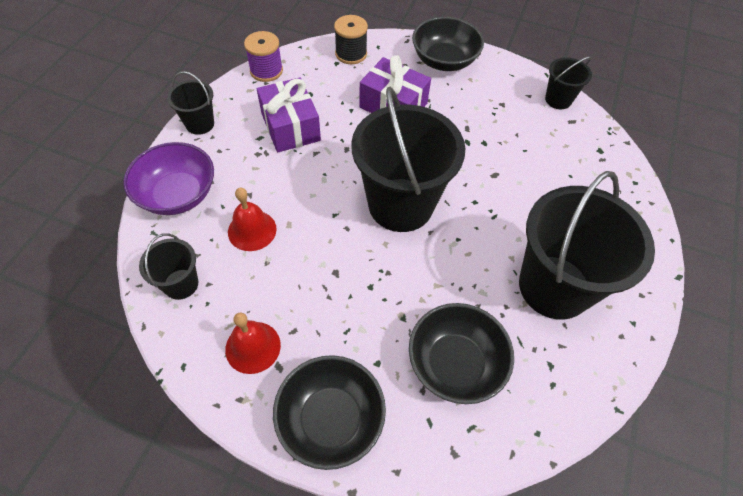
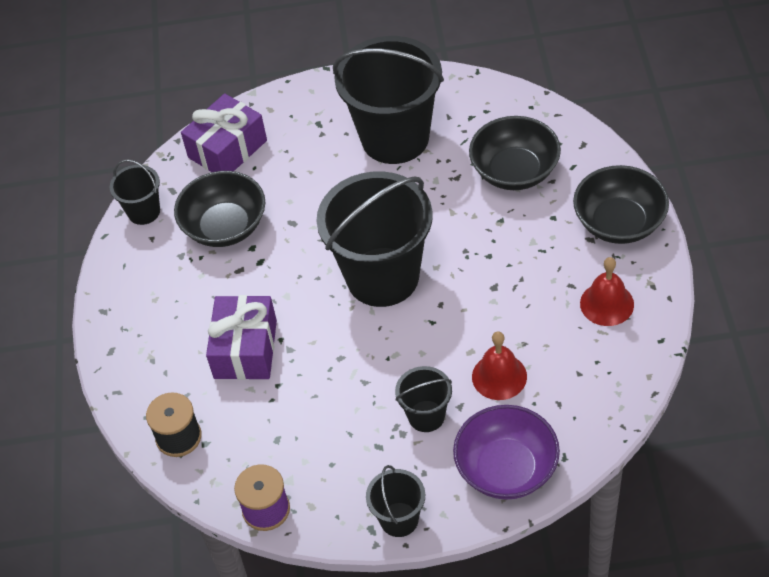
camera: 110 degrees left, 5 degrees down
(181, 284) = (596, 394): black bucket -> black bucket (426, 416)
(290, 127) = (343, 426): purple gift -> purple gift (227, 149)
(444, 61) = (135, 337): black bowl -> black bowl (225, 226)

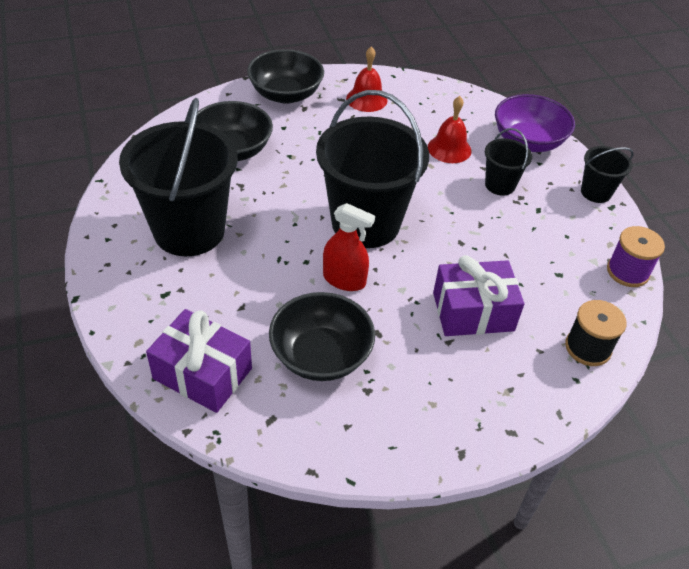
camera: 110 degrees left, 5 degrees down
(144, 212) = (307, 443): black bucket -> none
(308, 251) = (344, 280): none -> red spray bottle

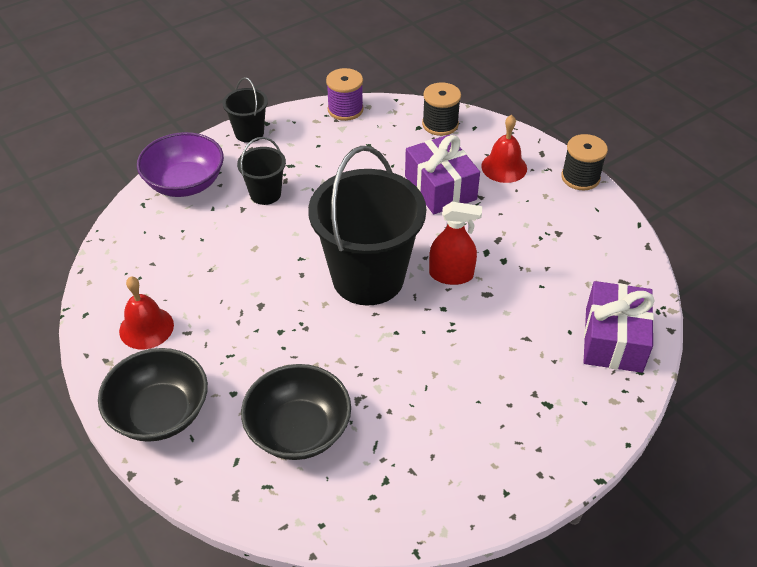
camera: 105 degrees left, 0 degrees up
(189, 231) = (453, 419): black bucket -> none
(321, 355) = (544, 268): black bowl -> none
(344, 280) = (451, 275): red spray bottle -> red spray bottle turned 90 degrees clockwise
(449, 149) = (220, 238): red bell -> red bell (504, 167)
(454, 455) = (580, 177): none -> black spool

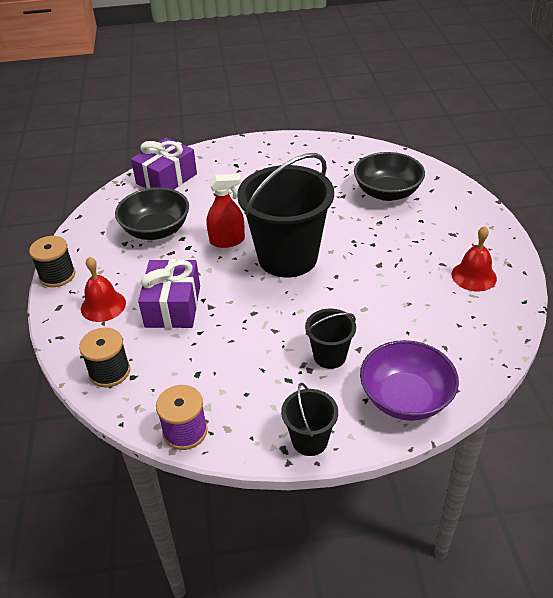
camera: 150 degrees left, 5 degrees down
(160, 413) = (474, 224): black bowl -> black bowl (156, 230)
(451, 275) = (227, 241): red spray bottle -> red spray bottle turned 135 degrees clockwise

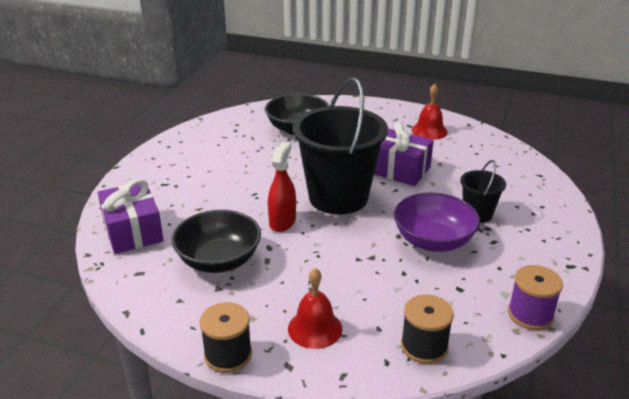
camera: 65 degrees left, 10 degrees down
(173, 306) = (354, 279): purple gift -> purple gift (398, 169)
(310, 440) = (566, 250): black bucket -> none
(405, 398) = (539, 196): purple bowl -> purple bowl (433, 241)

